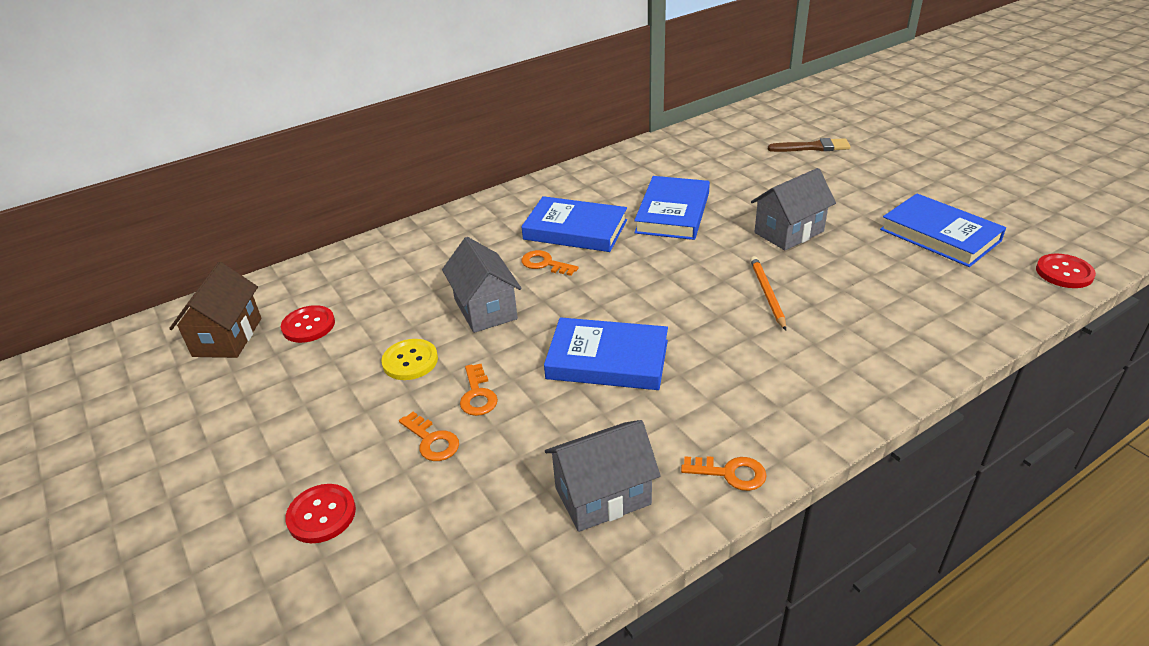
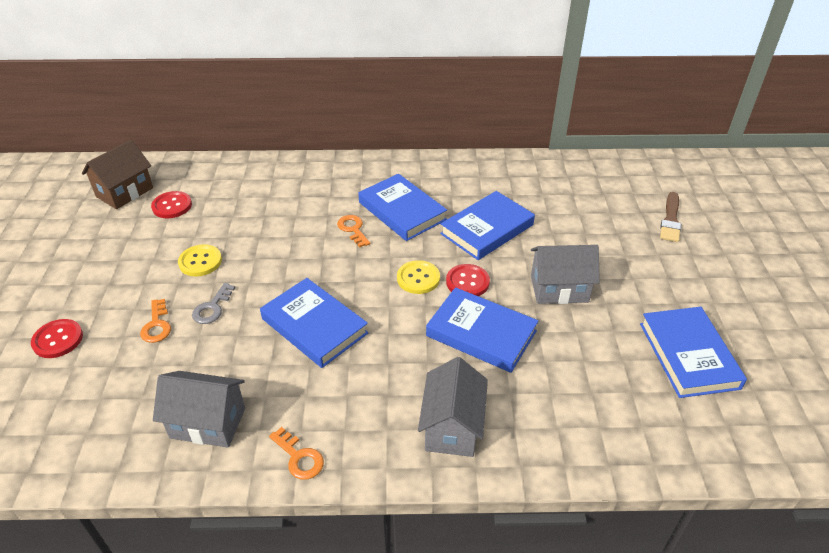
camera: 30 degrees right, 5 degrees up
(477, 395) = (212, 308): orange key -> grey key
(485, 309) = (280, 246): grey house -> grey house (452, 427)
(658, 276) = (418, 278): none -> yellow button
(767, 294) = (481, 333): orange pencil -> blue book
(812, 147) = (670, 220): brown brush -> brown brush turned 75 degrees clockwise
(1064, 272) = (765, 450): red button -> red button (467, 282)

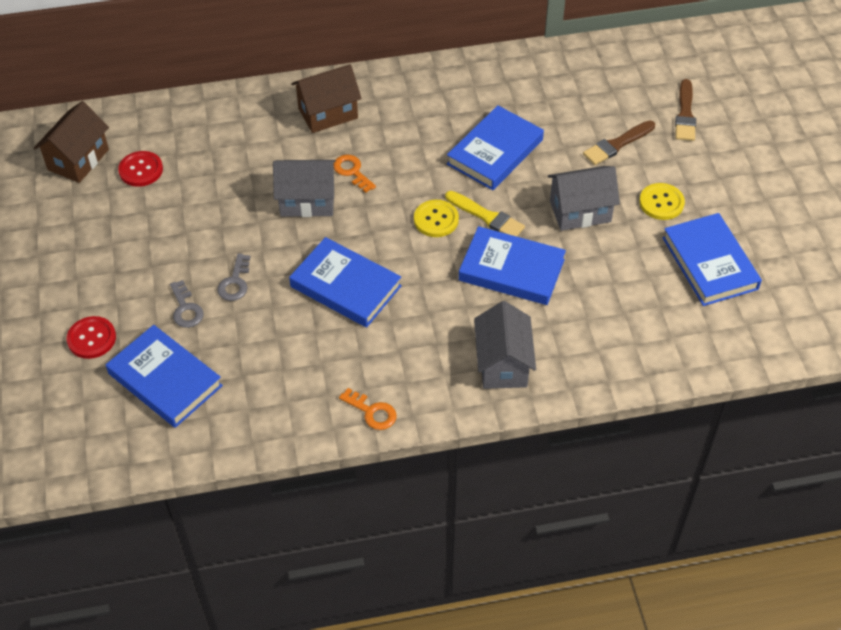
camera: 10 degrees left, 10 degrees up
(157, 325) = (186, 309): orange key -> grey key
(200, 261) = (201, 233): yellow button -> yellow button (661, 203)
(208, 423) = (277, 395): grey house -> grey house (307, 201)
(347, 183) = (328, 113): none -> brown house
(402, 211) = (399, 142): blue book -> blue book (165, 380)
(467, 282) = (487, 217): red button -> yellow brush
(603, 237) = (617, 144): none -> brown brush

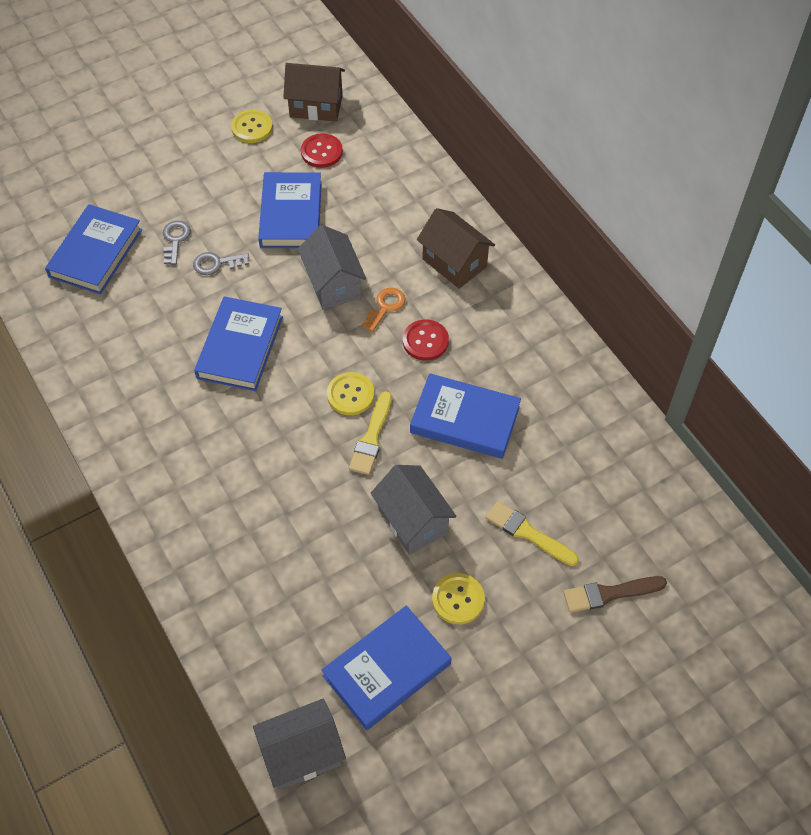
camera: 70 degrees right, 5 degrees up
(74, 215) = (252, 127): none -> yellow button
(91, 338) = (124, 189): red button -> red button (425, 341)
(186, 309) = (175, 240): grey key -> grey key turned 135 degrees clockwise
(372, 412) = (102, 413): orange key -> none
(503, 364) = (187, 504): grey house -> grey house (302, 754)
(511, 270) = (308, 479): blue book -> blue book (291, 214)
(617, 144) = (528, 533): brown brush -> yellow brush

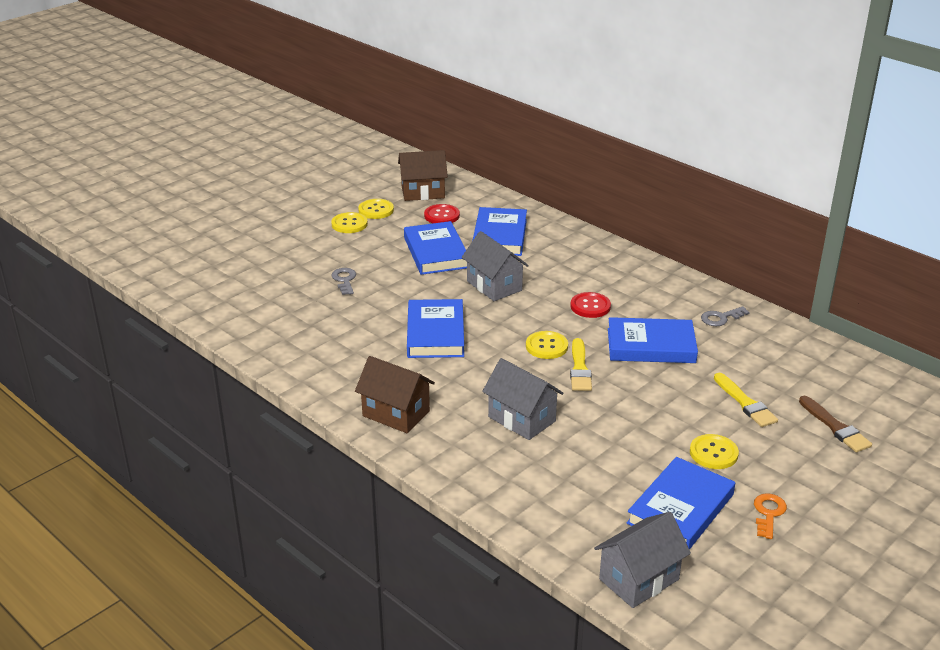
camera: 15 degrees left, 25 degrees down
(95, 253) = (277, 297): blue book -> blue book (499, 236)
(214, 146) = (349, 224): none -> yellow button
(216, 263) = (388, 288): grey key -> grey key (721, 318)
(385, 307) = (545, 292): orange key -> orange key (768, 513)
(413, 521) = (645, 412): grey house -> grey house (521, 419)
(454, 263) = (586, 260): brown house -> brown house (396, 414)
(528, 533) = (745, 403): yellow brush -> yellow brush turned 135 degrees counterclockwise
(609, 594) = (835, 427): brown brush -> brown brush turned 90 degrees counterclockwise

